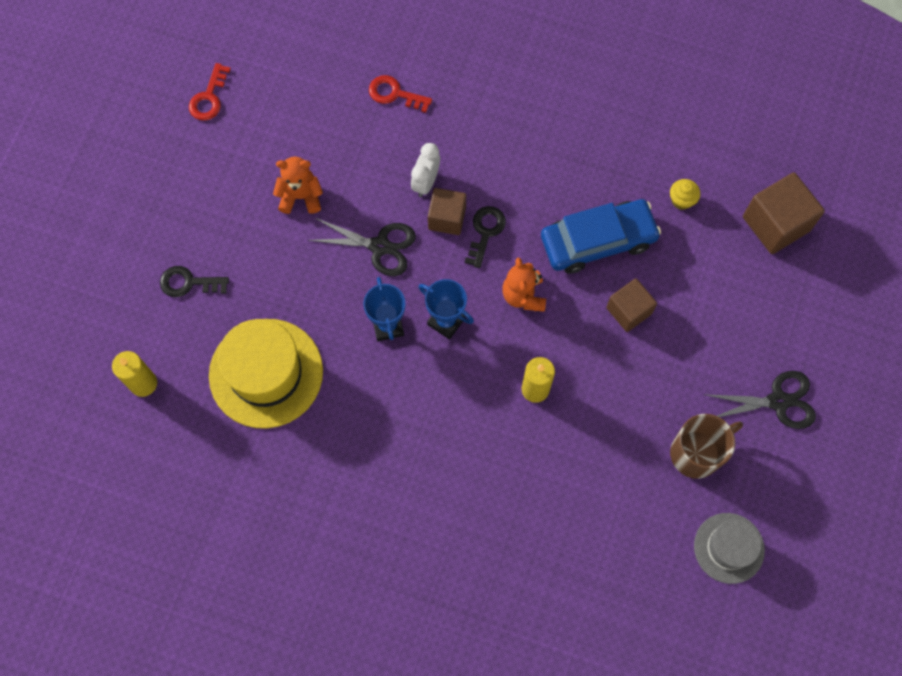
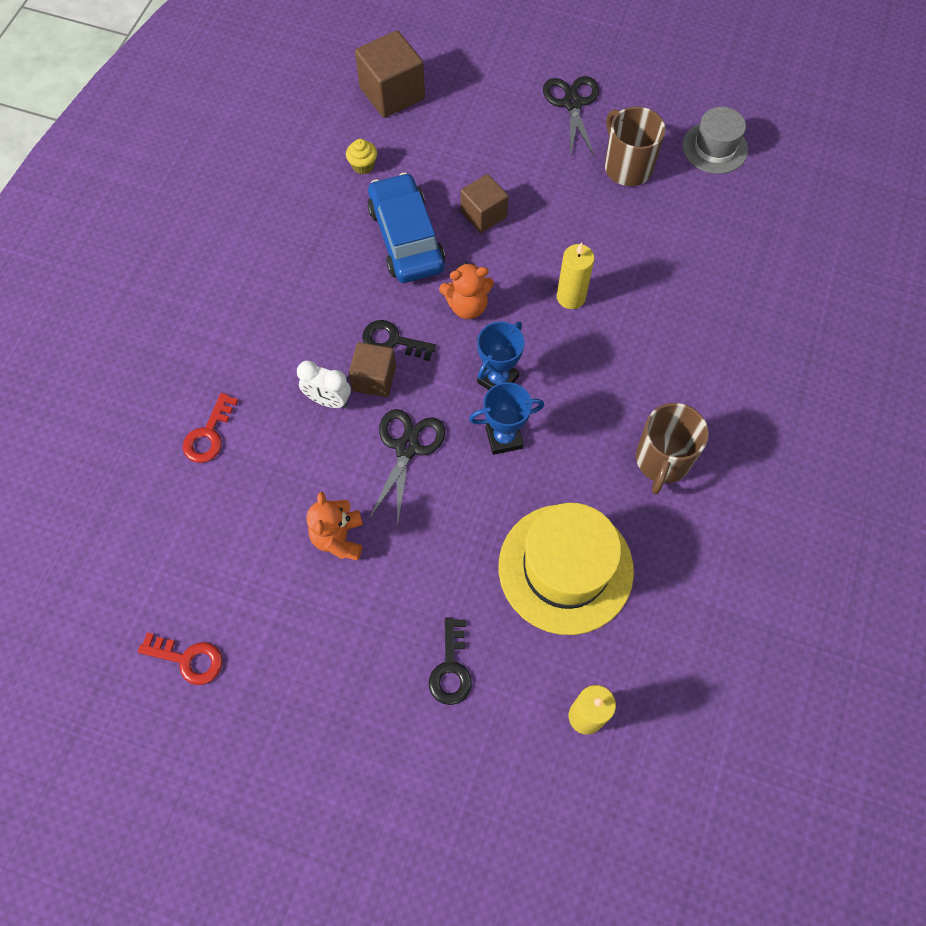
camera: 90 degrees left, 5 degrees down
(362, 461) = (662, 460): none -> brown mug

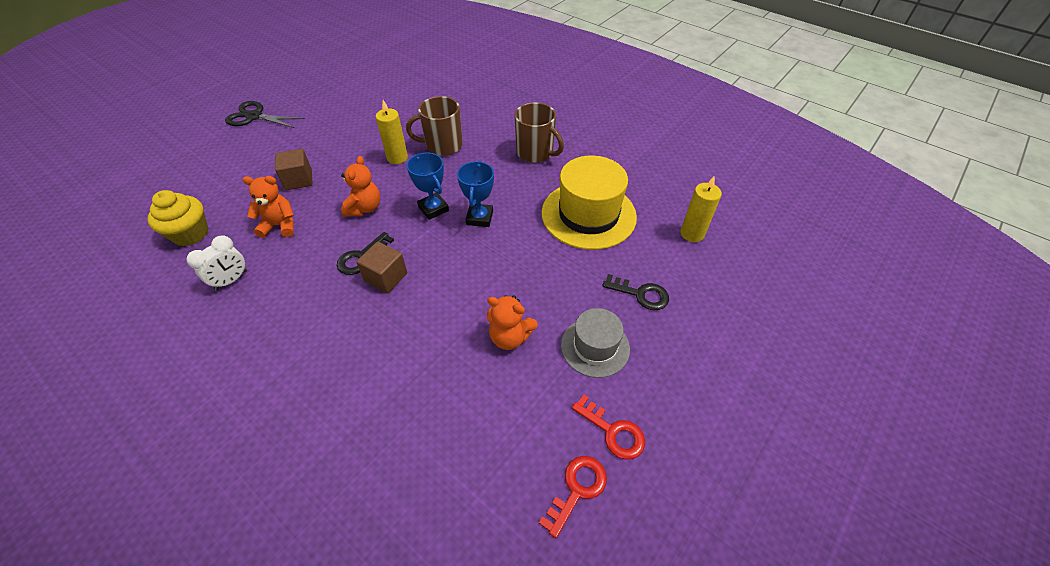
camera: 70 degrees left, 15 degrees down
(209, 435) = (360, 414): red key -> red key (613, 431)
(328, 400) = (385, 312): white clock -> white clock (231, 280)
(363, 165) = (190, 234): yellow cupcake -> yellow cupcake, size x1.77
(392, 93) = (144, 199): brown cube -> none
(406, 238) = (280, 225): blue car -> orange teddy bear
(407, 448) = (456, 273): black scissors -> none
(627, 167) = (324, 108): brown mug -> brown mug (443, 145)
(714, 148) = (344, 74): grey hat -> grey hat (595, 347)

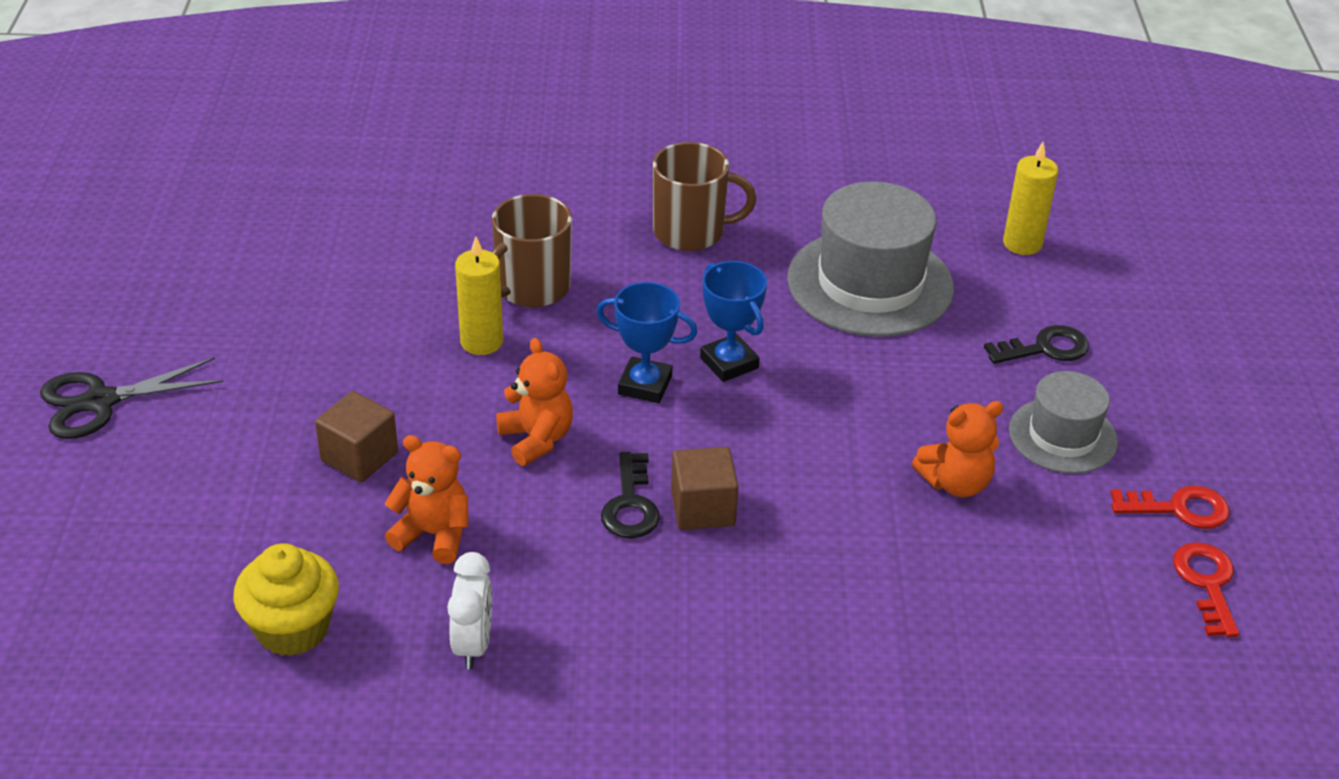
camera: 40 degrees left, 10 degrees down
(280, 225) = (433, 534): orange teddy bear -> orange teddy bear turned 60 degrees clockwise
(588, 214) = (870, 283): yellow hat -> grey hat

